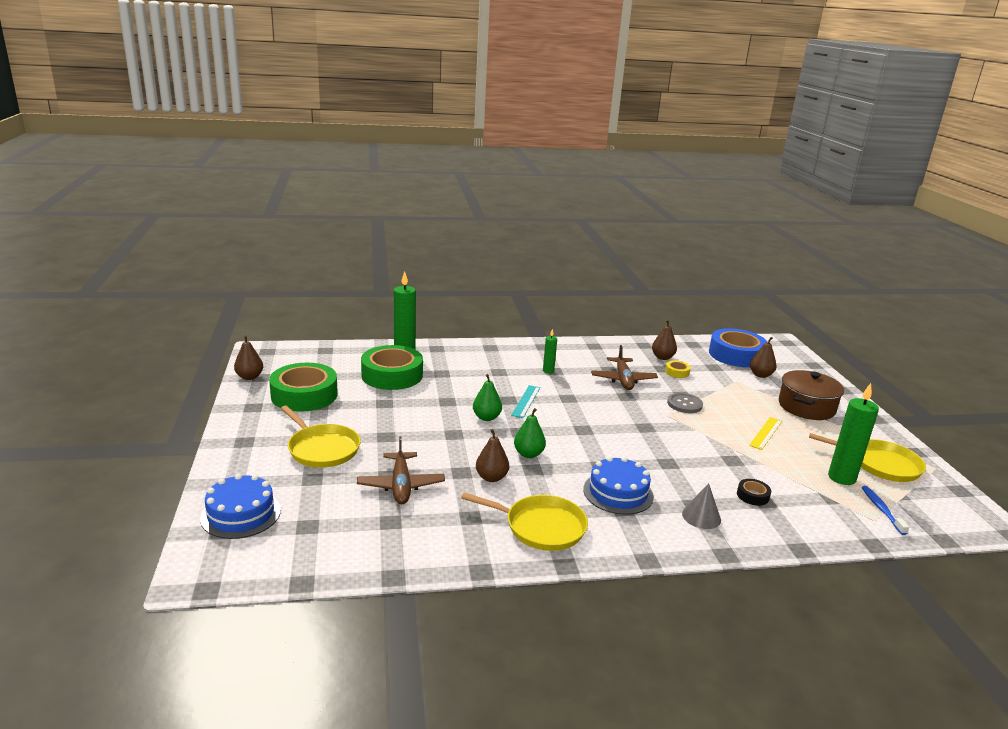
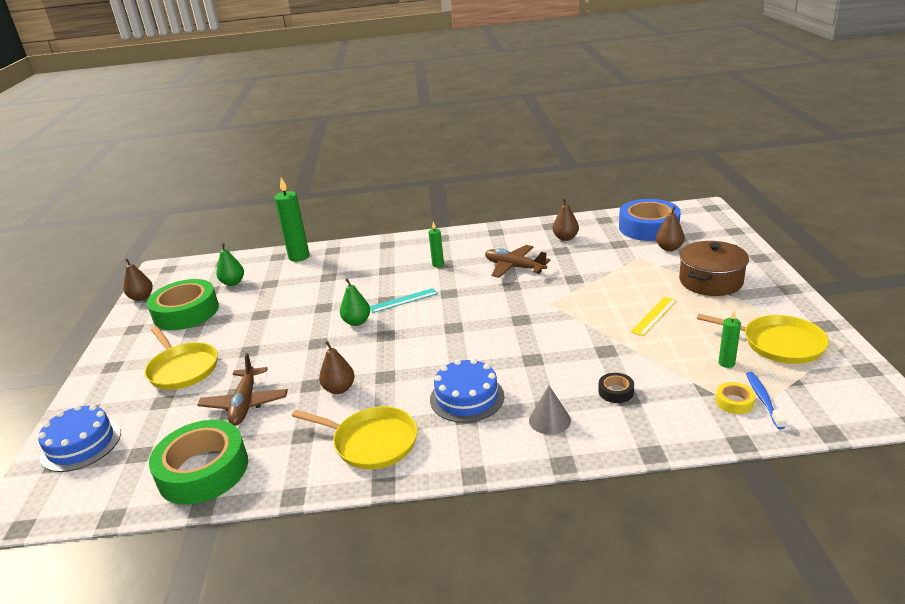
camera: 10 degrees right, 5 degrees up
(392, 375) = (278, 283): green tape -> green tape (203, 470)
(526, 401) = (403, 300): turquoise ruler -> turquoise ruler turned 45 degrees clockwise
(528, 454) = (386, 359): green pear -> green pear (233, 283)
(623, 380) = (514, 267): brown plane -> brown plane turned 120 degrees clockwise
(677, 372) = (576, 253): yellow tape -> yellow tape (734, 402)
(684, 404) = (572, 289): grey button -> none
(841, 478) = (726, 363): green candle -> green candle, size x0.53

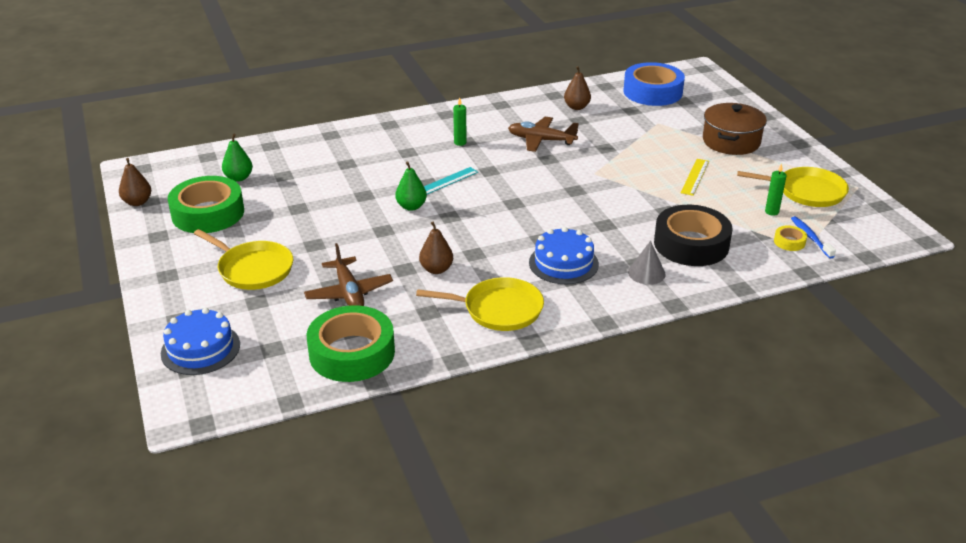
camera: 20 degrees left, 5 degrees up
(299, 257) = (297, 144): green candle -> none
(616, 391) = (691, 244): black tape -> black tape, size x2.40
(669, 248) = (681, 112): brown pear -> none

